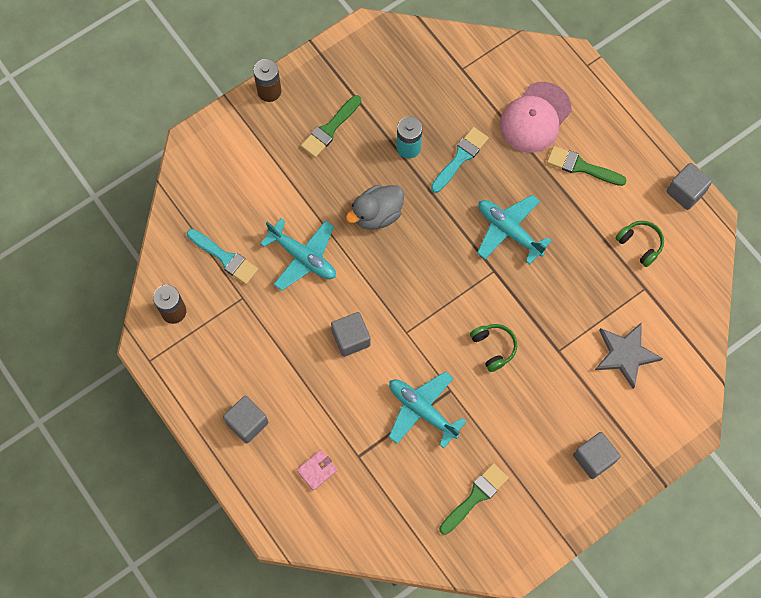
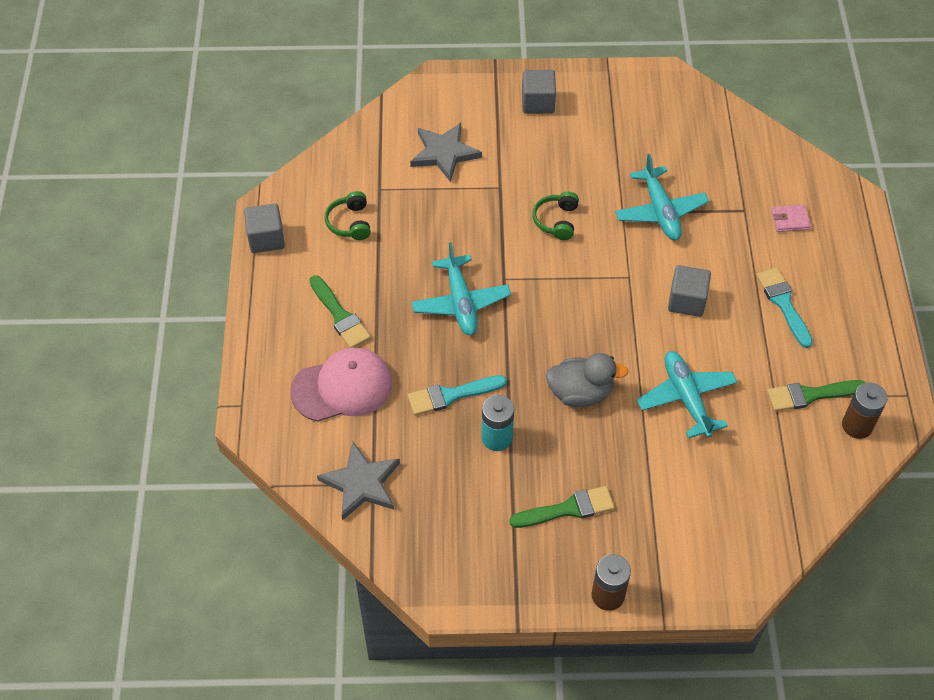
camera: 145 degrees left, 15 degrees down
(225, 257) = (771, 445): turquoise brush -> turquoise brush (783, 304)
(247, 423) = (835, 289): grey cube -> none
(469, 64) = (361, 483): none -> grey star
(475, 497) = (660, 130): green brush -> green brush (811, 395)

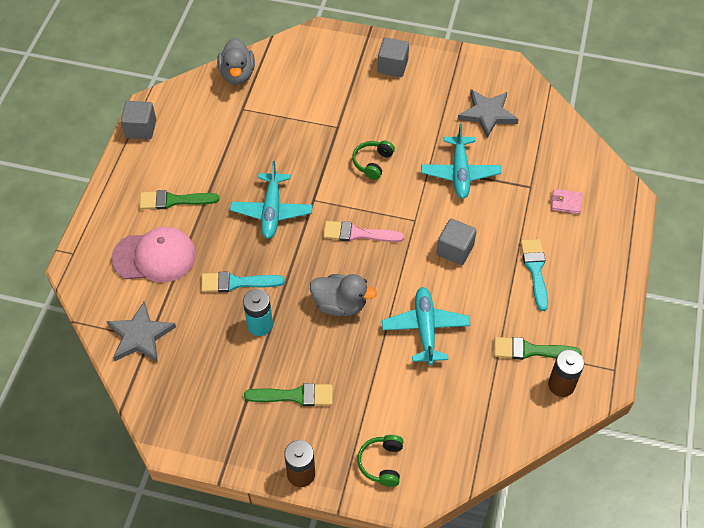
camera: 15 degrees right, 0 degrees up
(340, 315) = (174, 200): green brush -> green brush turned 105 degrees clockwise
(350, 222) = (209, 130): green headphones -> green headphones (382, 463)
(358, 149) = (237, 74): none -> grey duck
(444, 153) = (303, 91): grey star -> grey star (487, 114)
(570, 307) = (358, 234): none -> pink brush

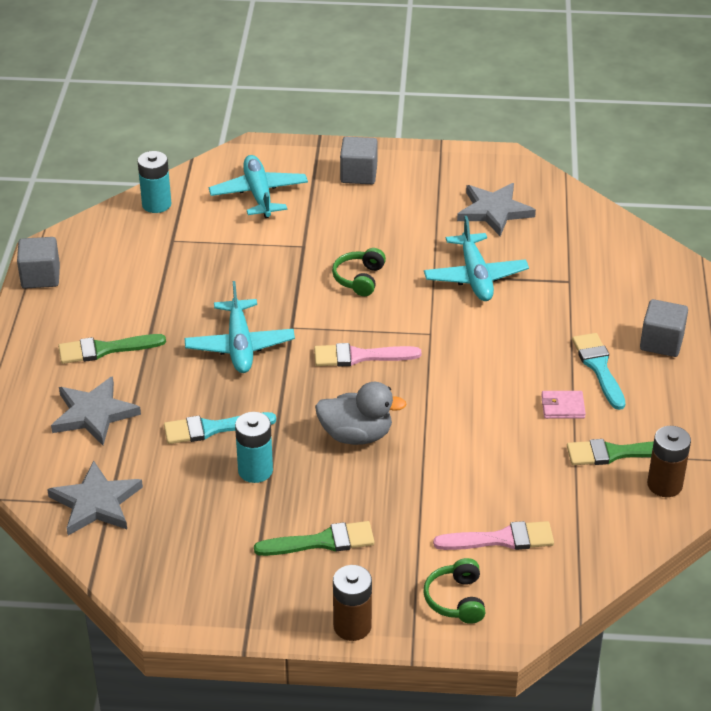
camera: 10 degrees left, 15 degrees down
(154, 257) = (94, 414): pink cap -> grey star
(237, 74) = (156, 204): grey duck -> turquoise battery
(425, 329) = (475, 447): turquoise plane -> turquoise plane (259, 194)
(427, 415) = (501, 539): none -> pink brush
(455, 250) = (490, 359): grey cube -> grey cube (661, 342)
(566, 203) = (618, 292): pink wallet -> pink wallet (562, 407)

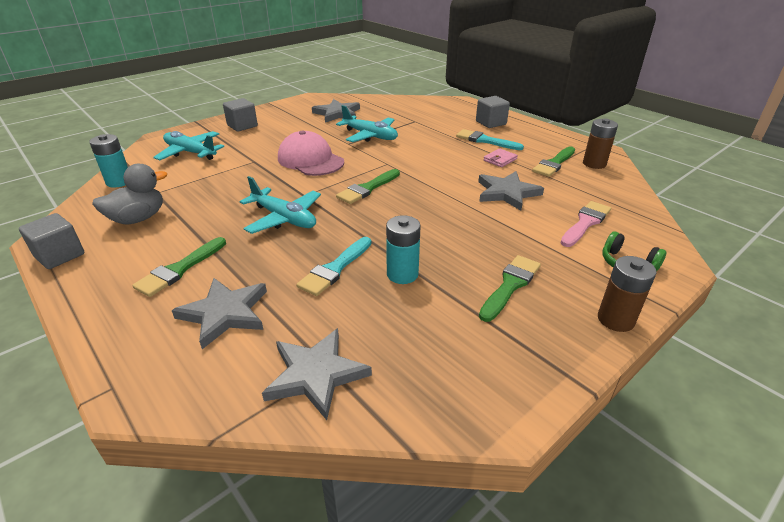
camera: 45 degrees left, 5 degrees down
(356, 435) = (429, 222): grey duck -> grey duck (138, 218)
(359, 279) = (310, 160): green headphones -> pink cap
(360, 356) = (367, 188): pink brush -> green brush
(488, 454) = (507, 193): none -> grey star

